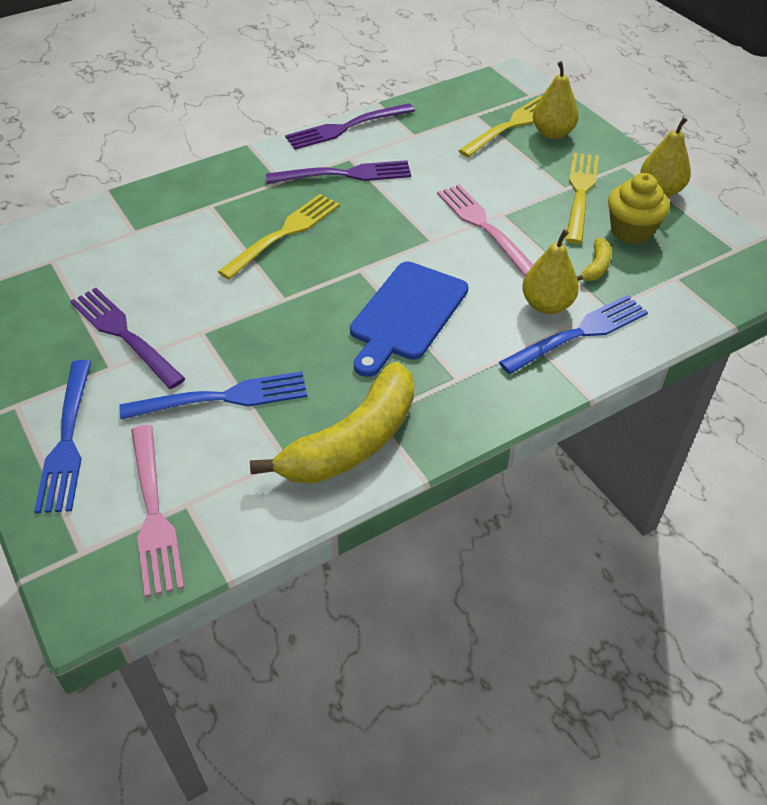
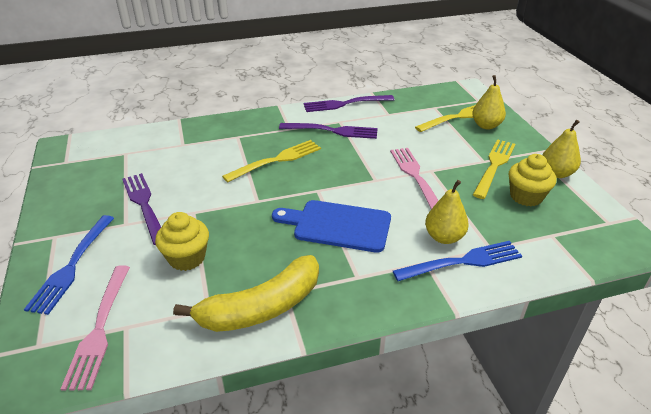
camera: 15 degrees right, 10 degrees down
(224, 397) = (187, 258): blue fork -> yellow cupcake
(407, 315) = (338, 225): blue cutting board -> blue cutting board turned 60 degrees clockwise
(596, 267) = (490, 217): yellow banana -> none

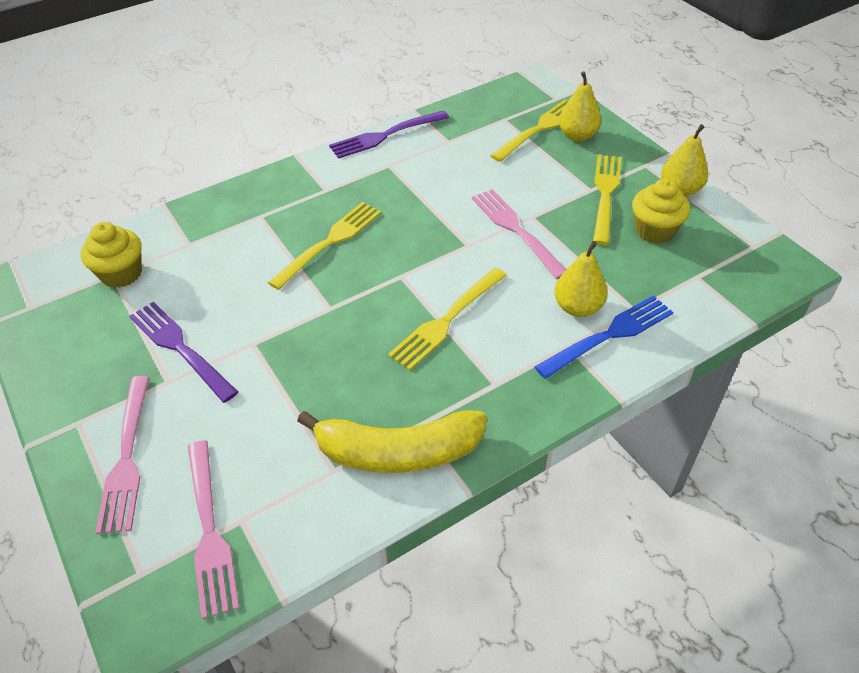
camera: 15 degrees left, 10 degrees up
(72, 266) = (127, 458): blue fork -> pink fork
(187, 258) = (275, 410): yellow cupcake -> yellow cupcake (121, 273)
(261, 307) = (398, 452): yellow banana -> yellow banana turned 45 degrees clockwise
(333, 131) = (386, 182): purple fork -> none
(338, 225) = (446, 321): blue cutting board -> yellow fork

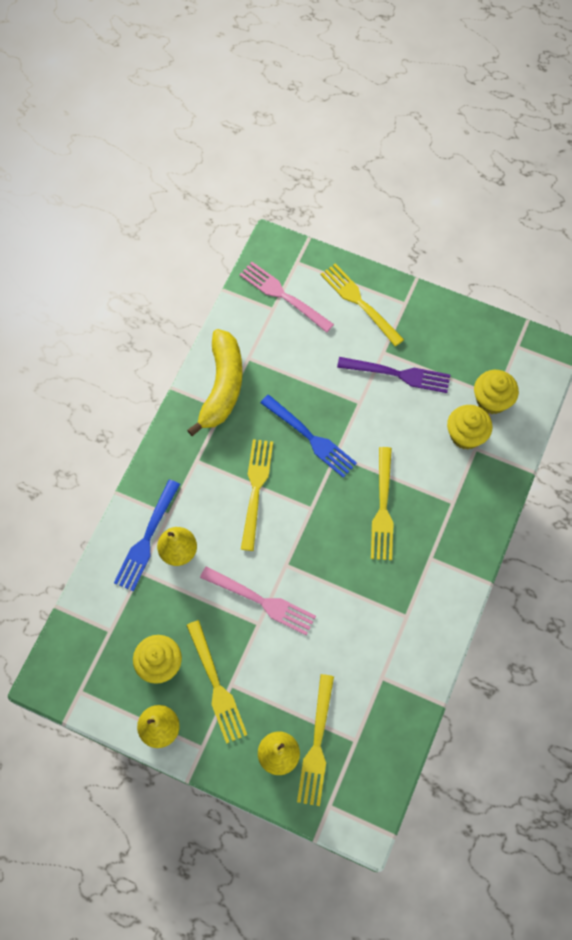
camera: 145 degrees right, 20 degrees up
(127, 458) = (359, 302): pink fork -> yellow fork
(183, 258) = (465, 435): none -> yellow cupcake
(341, 337) = (311, 438): none -> blue fork
(385, 136) = (438, 651): purple fork -> none
(398, 452) = (222, 387): yellow banana -> yellow banana turned 135 degrees clockwise

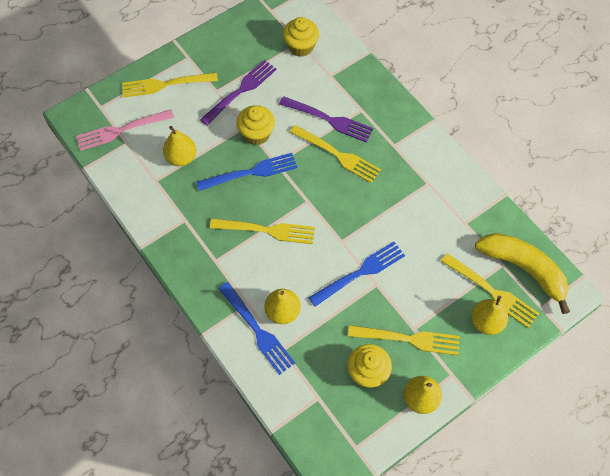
camera: 60 degrees left, 5 degrees down
(222, 387) = (166, 210): yellow banana -> yellow banana (524, 269)
(256, 489) = (267, 230): yellow fork -> yellow fork turned 150 degrees clockwise
(262, 601) = (360, 272): pink fork -> blue fork
(287, 366) = (181, 158): none -> yellow pear
(419, 478) = (329, 120): none -> purple fork
(465, 435) = (316, 75): yellow cupcake -> yellow cupcake (256, 134)

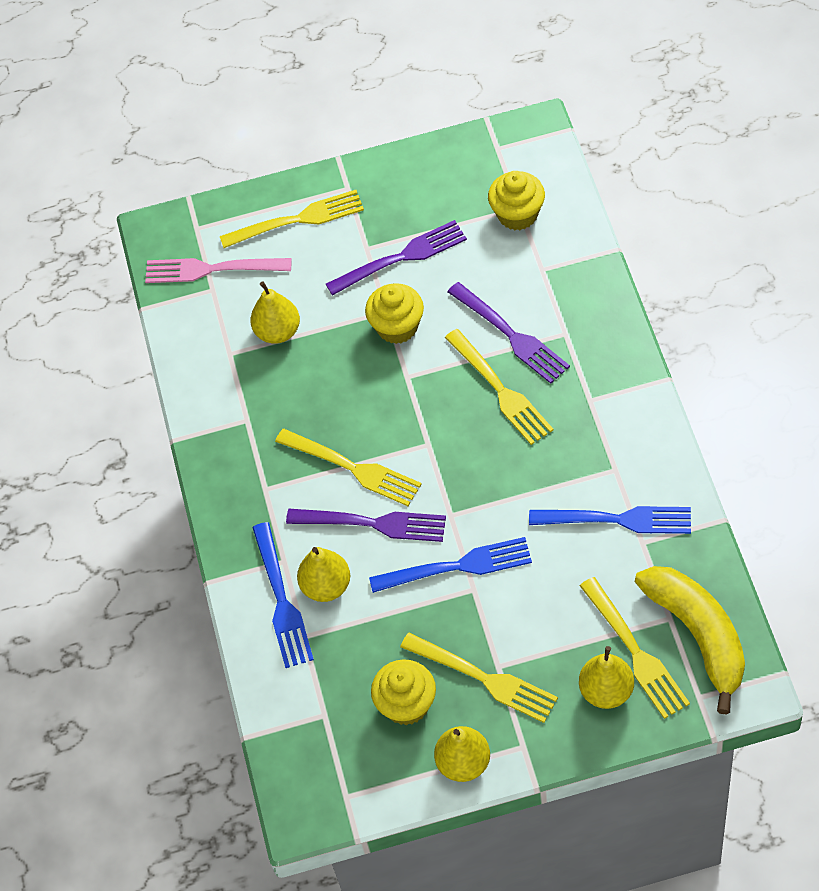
camera: 30 degrees right, 5 degrees down
(165, 84) = (298, 219): yellow fork -> yellow fork turned 150 degrees clockwise
(251, 172) = (366, 380): blue fork -> blue fork (618, 520)
(295, 262) = (373, 524): none -> purple fork

